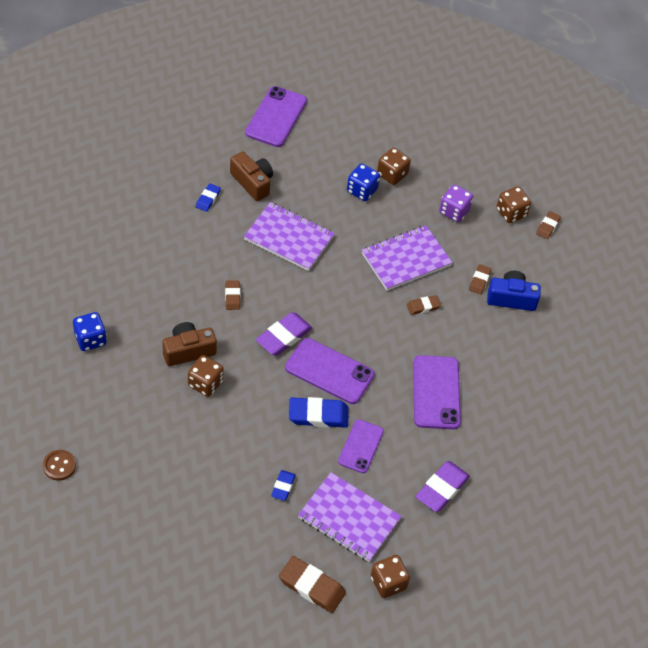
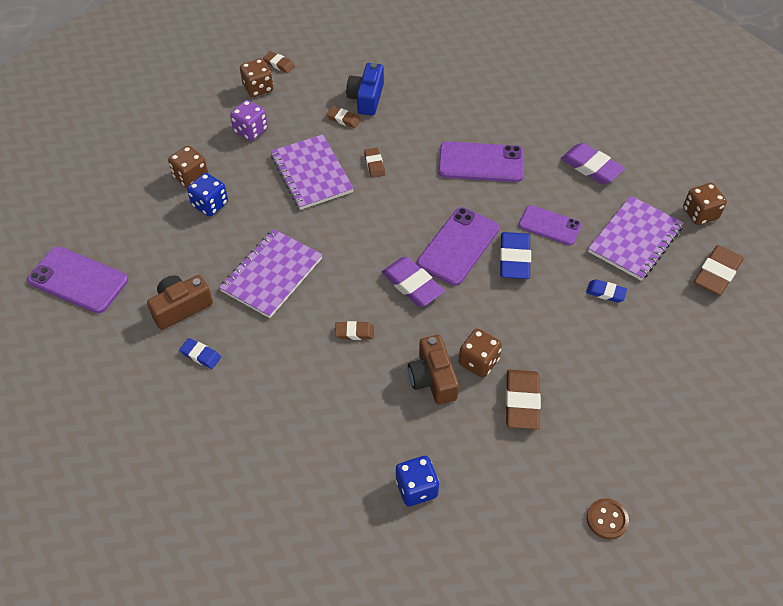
camera: 80 degrees left, 0 degrees up
(166, 413) = (522, 402): none -> brown eraser

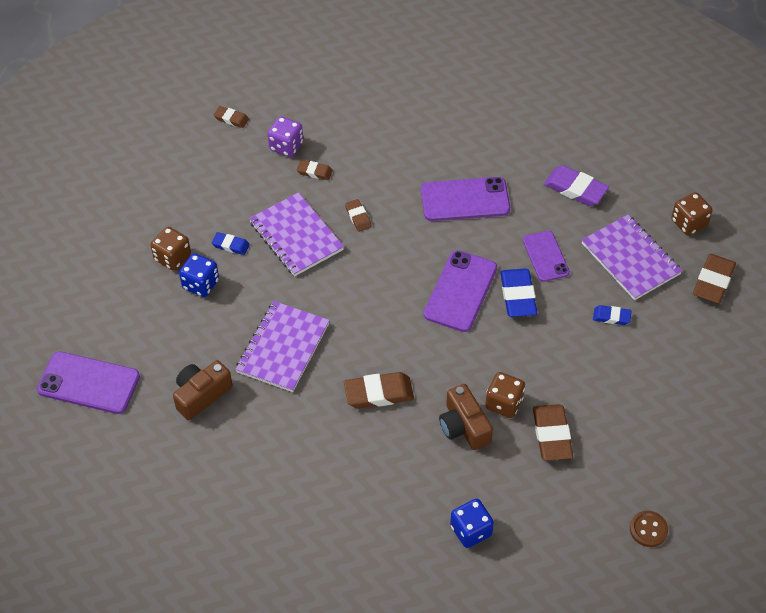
camera: 10 degrees left, 0 degrees up
(200, 355) = (234, 439): blue eraser -> blue eraser (230, 245)
(251, 130) = (221, 198): purple dice -> purple dice (286, 146)
(258, 88) = (216, 149): brown dice -> none
(354, 332) = (378, 393): brown eraser -> brown eraser, size x1.76
(366, 98) = (333, 145): blue camera -> none
(412, 285) = (424, 337): purple eraser -> none
(549, 225) = (545, 256): purple phone -> purple phone turned 60 degrees clockwise
(635, 239) = (630, 259): purple notebook -> purple notebook turned 60 degrees counterclockwise

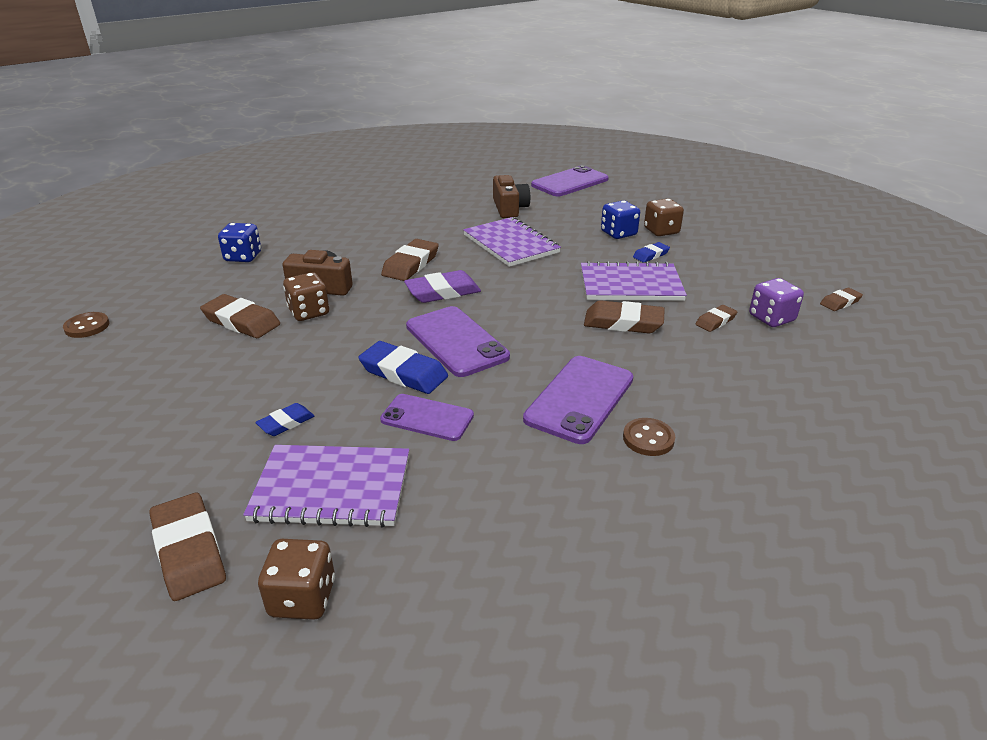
camera: 125 degrees right, 20 degrees down
(358, 217) = (623, 323): brown eraser -> brown eraser, size x1.76
(474, 157) = (648, 439): none -> brown button
(575, 189) = (502, 505): purple eraser -> purple eraser (443, 292)

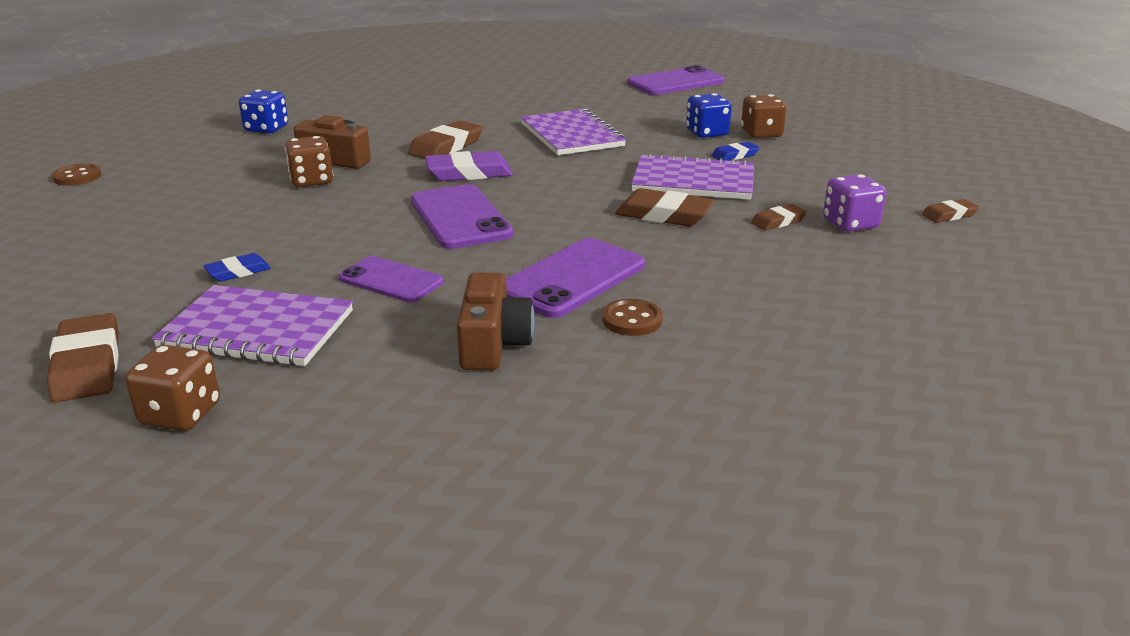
camera: 10 degrees right, 5 degrees down
(241, 321) = (236, 184): brown eraser -> none
(403, 373) = (386, 240): blue eraser -> none
(509, 208) = (589, 103): brown camera -> brown camera (493, 343)

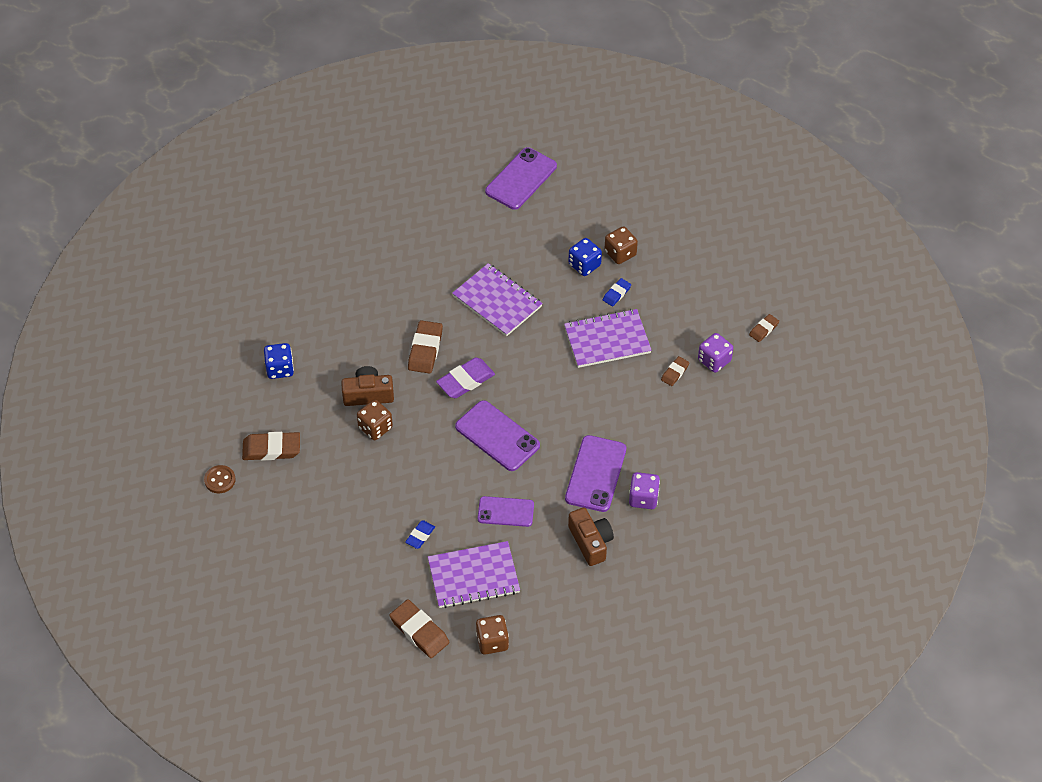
camera: 25 degrees left, 25 degrees up
(632, 320) = (643, 498): brown button -> purple dice
(664, 215) = (609, 389): brown eraser -> brown eraser (271, 449)

